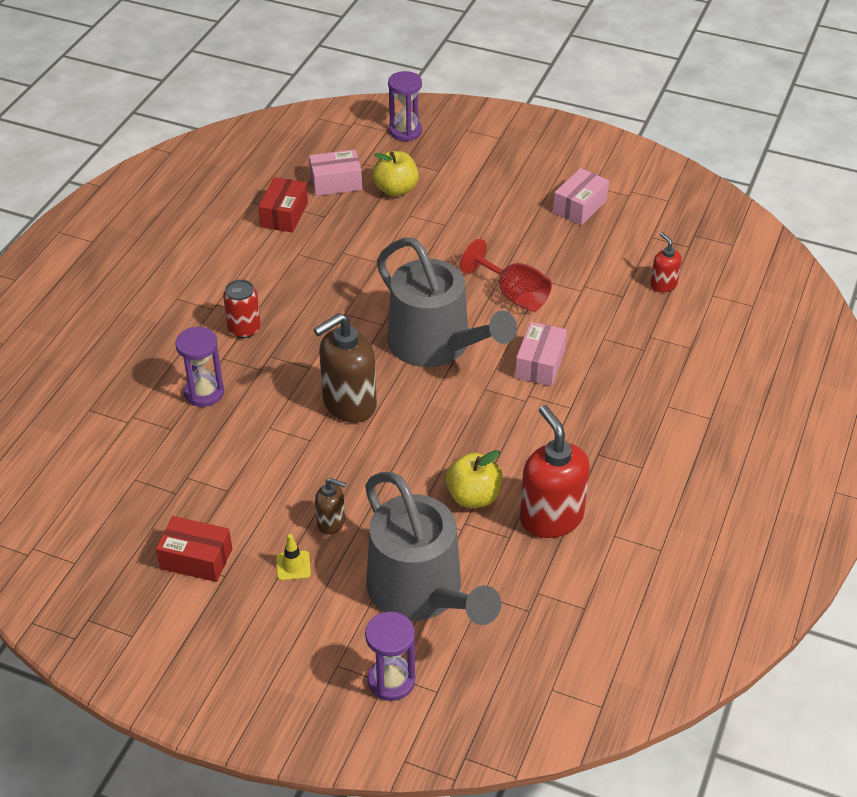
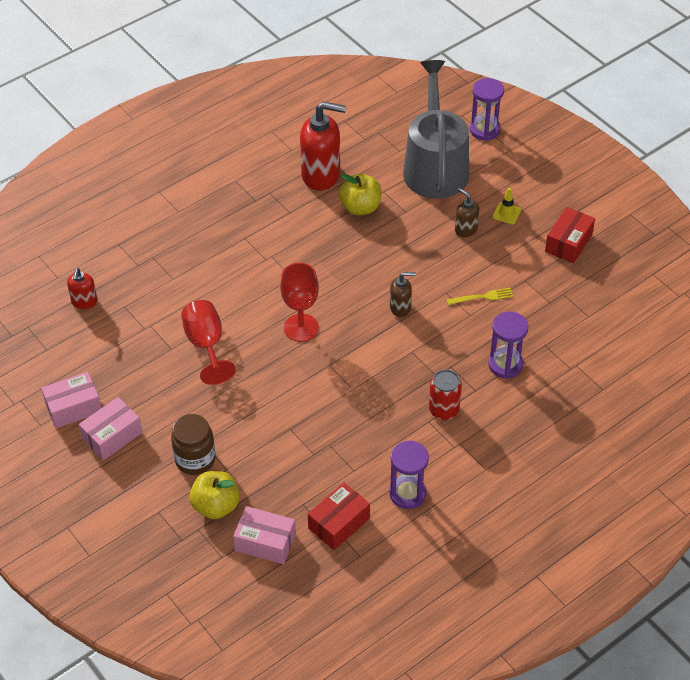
camera: 150 degrees left, 5 degrees up
(196, 559) = (568, 243): red box -> red box turned 75 degrees clockwise
(266, 451) = (483, 297): none -> yellow fork
(349, 404) = (400, 308): brown soap dispenser -> brown soap dispenser, size x0.51
(405, 131) = (149, 582): purple hourglass -> purple hourglass (407, 494)
(436, 345) = (301, 328): grey watering can -> red goblet
(441, 211) = (195, 459): none -> brown jar
(540, 364) = (237, 278): pink box -> pink box (112, 436)
(551, 517) = (321, 175): red soap dispenser -> red soap dispenser turned 90 degrees counterclockwise

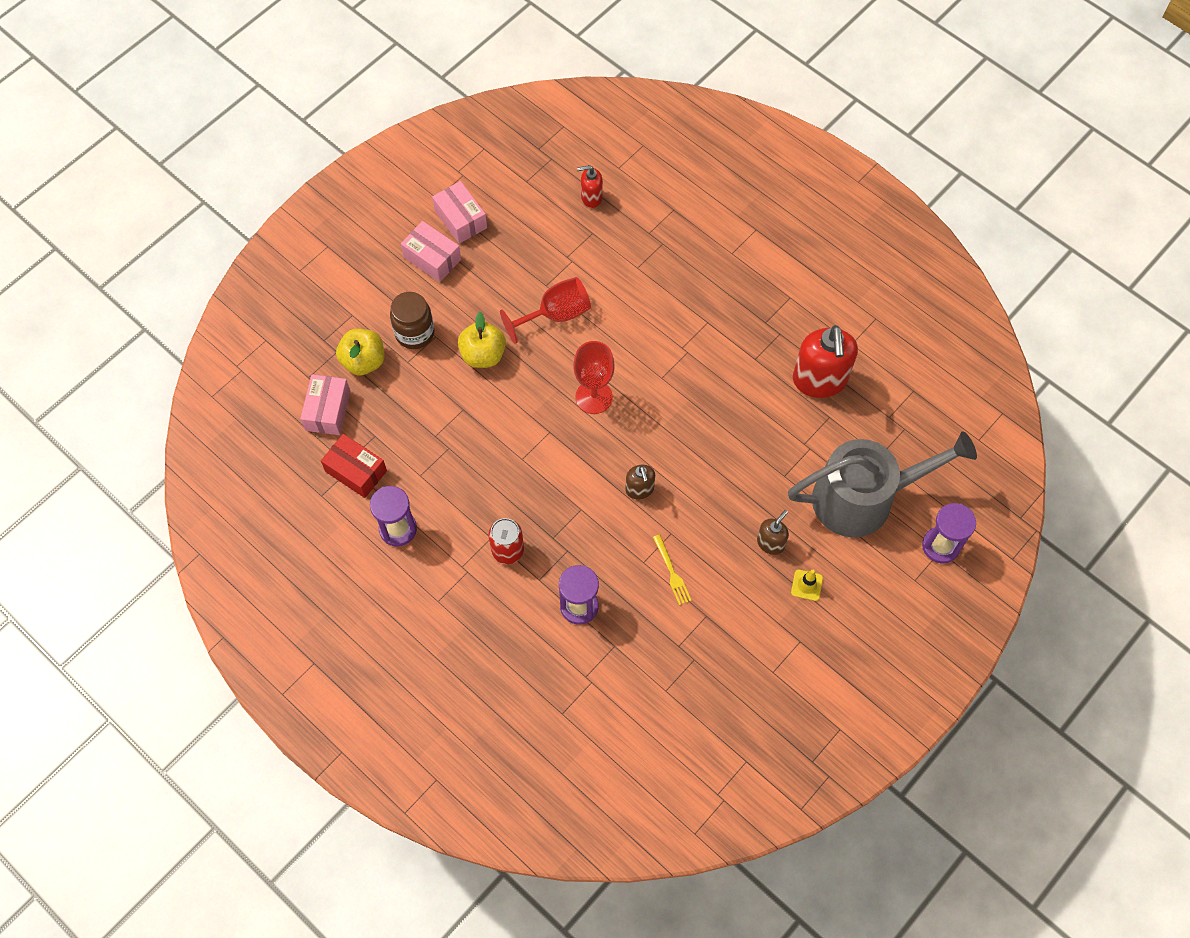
camera: 80 degrees right, 15 degrees up
(360, 207) = (779, 428): yellow apple -> yellow apple (483, 355)
(568, 243) = (775, 659): red box -> none

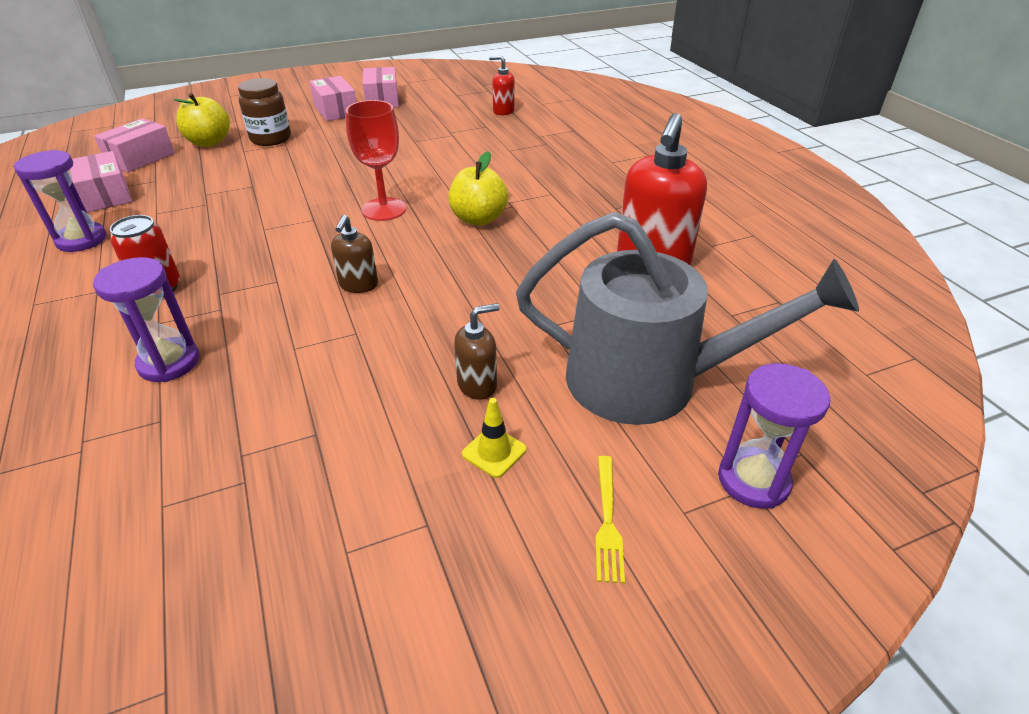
camera: 25 degrees right, 25 degrees down
(356, 471) = (106, 195): red box -> pink box
(483, 355) = (312, 162): yellow apple -> yellow apple (478, 219)
(555, 315) = (404, 157): red goblet -> none
(672, 572) = (317, 370): yellow fork -> yellow fork (607, 522)

